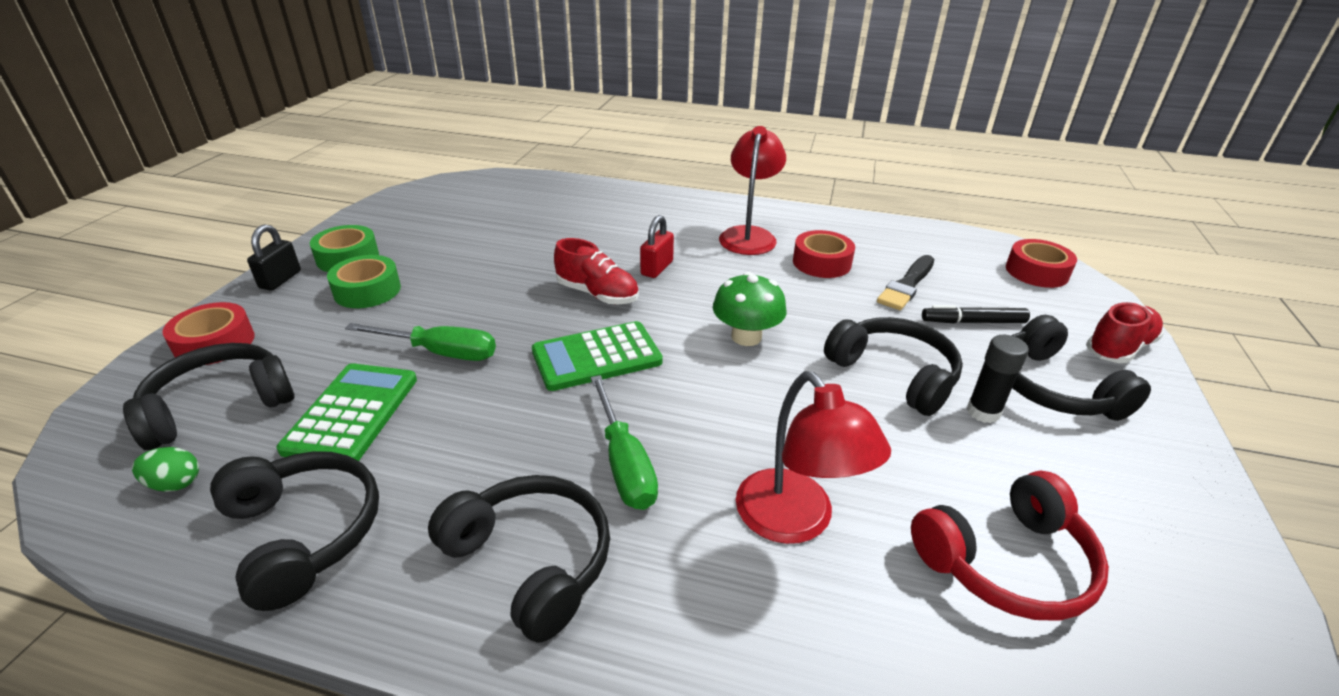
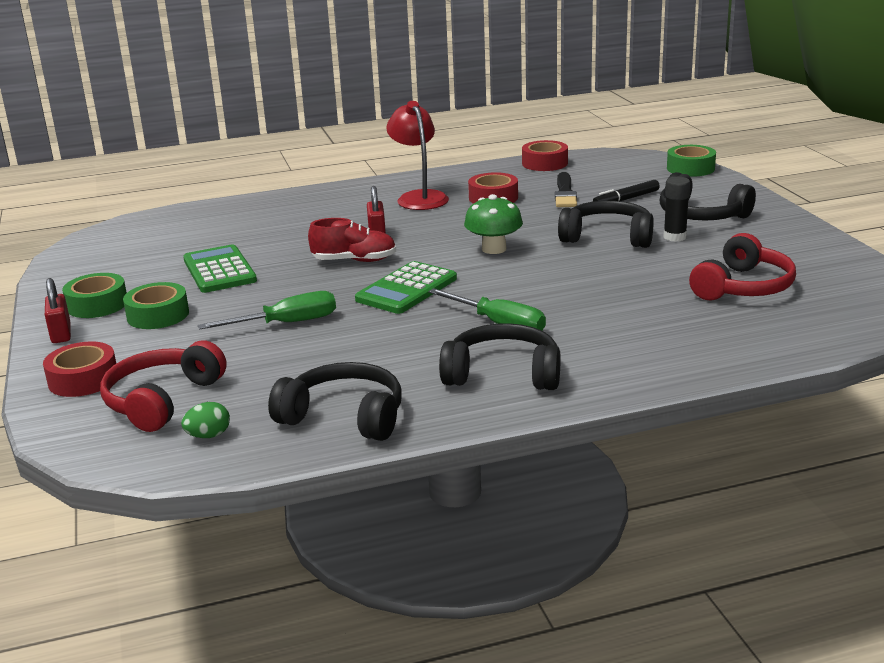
camera: 30 degrees left, 10 degrees down
(219, 406) = (162, 400): black headphones -> red headphones
(280, 280) = (61, 334): black padlock -> red padlock
(352, 413) = (276, 368): green calculator -> green calculator (219, 270)
(795, 521) = (625, 310): red lamp -> none
(1036, 272) = (638, 163): red tape -> red tape (545, 163)
(1101, 303) = (690, 168): none -> green tape
(1118, 348) = (719, 187): red shoe -> none

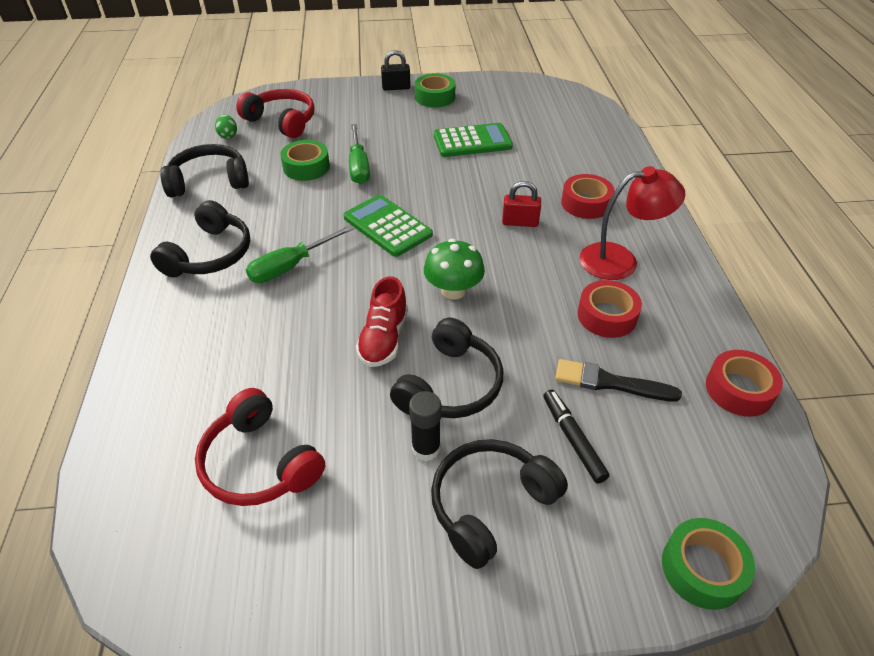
camera: 100 degrees right, 20 degrees up
(61, 334) = (396, 87): red padlock -> black padlock
(83, 379) = (328, 97): red tape -> red tape (586, 203)
(158, 315) = (404, 118): green tape -> green tape (306, 167)
(344, 417) = (209, 181): black headphones -> black headphones turned 135 degrees counterclockwise
(354, 261) = (462, 205): red shoe -> red shoe (384, 339)

